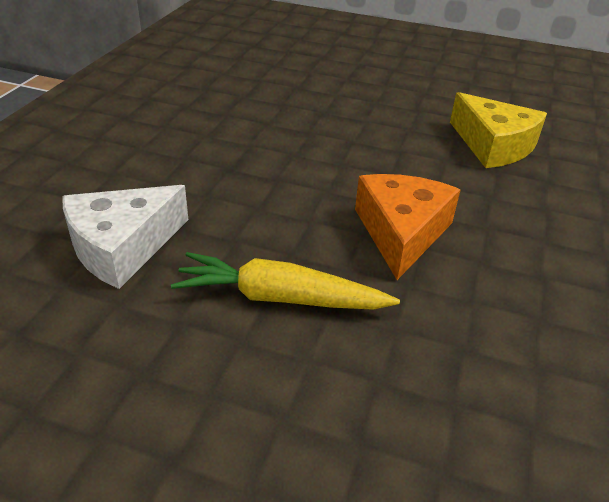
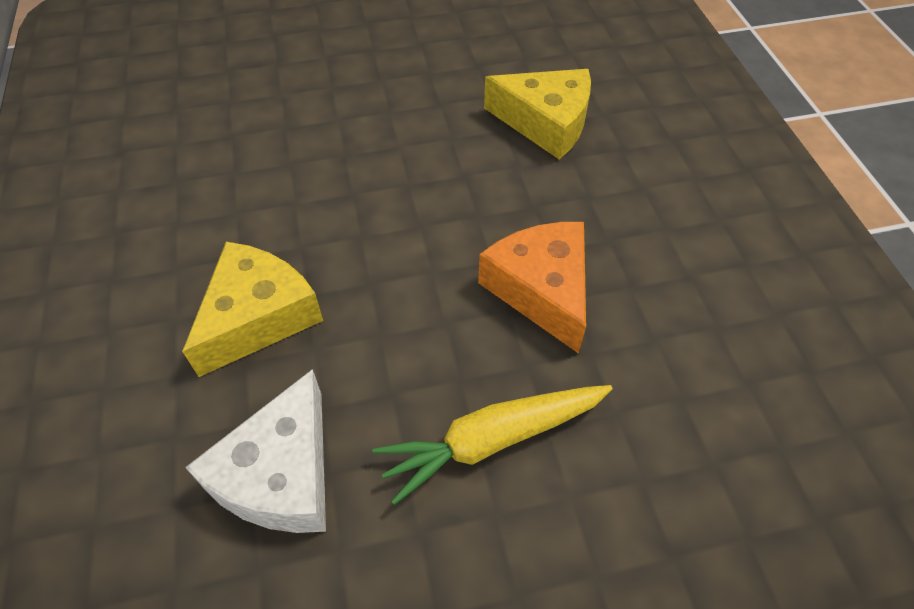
camera: 30 degrees left, 15 degrees up
(188, 166) = (258, 317): none -> yellow cheese

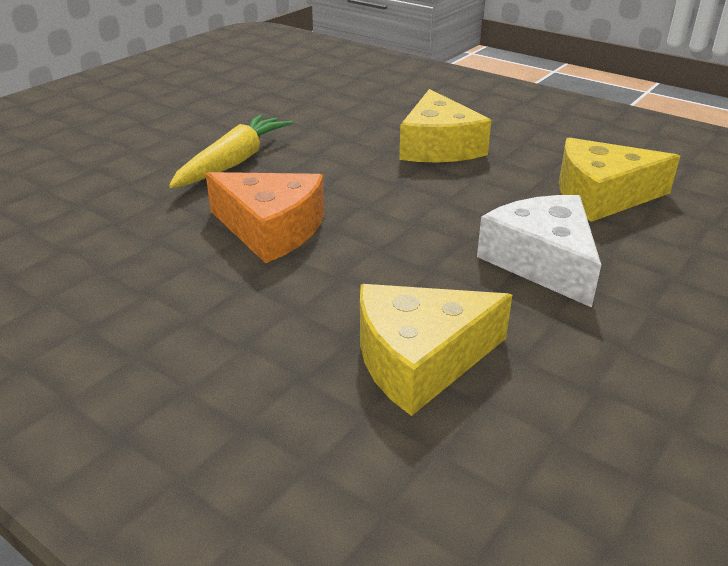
camera: 140 degrees right, 20 degrees down
(246, 164) = (602, 195): none -> yellow cheese
(281, 474) = (333, 118): white cheese -> white cheese (542, 262)

